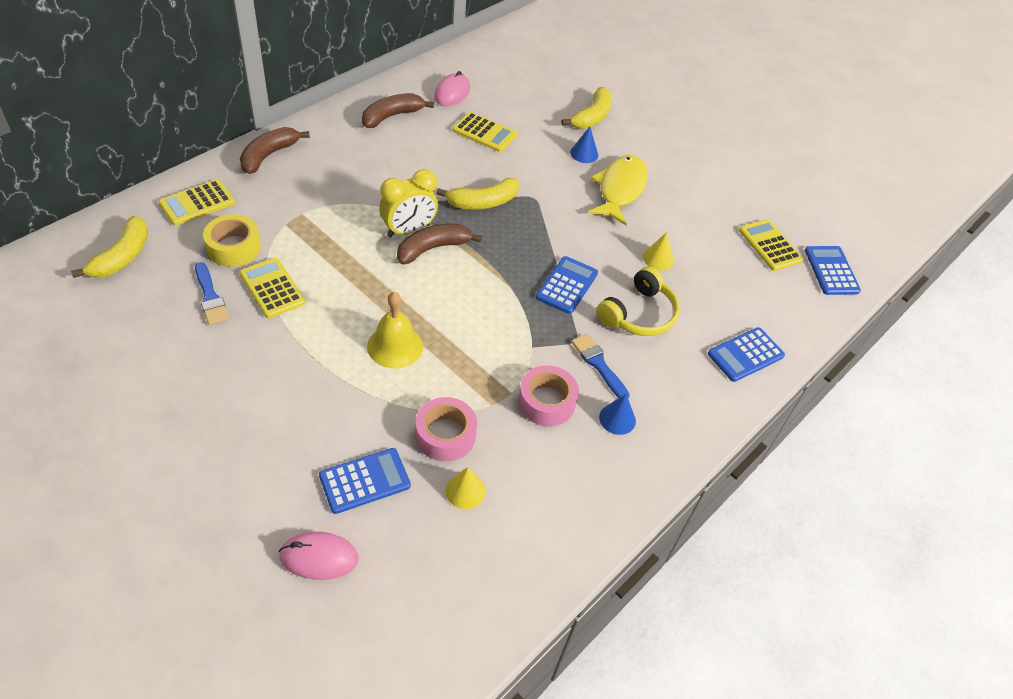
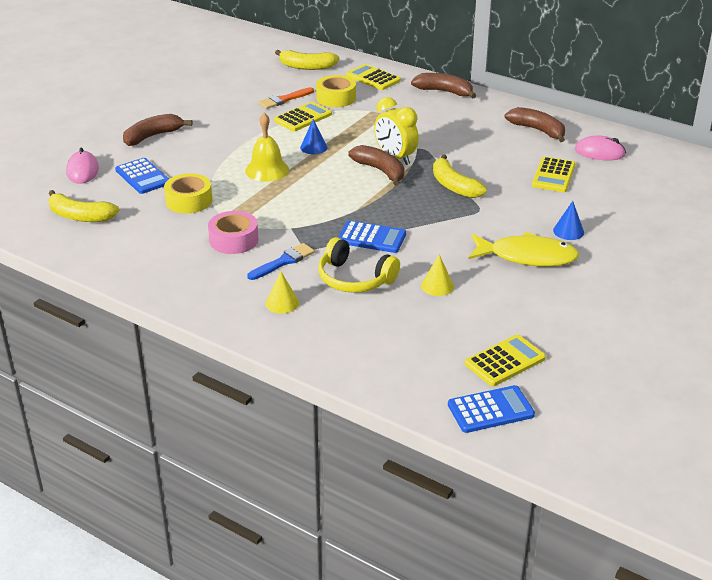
camera: 85 degrees right, 15 degrees down
(210, 297) = (284, 99): blue brush -> orange brush
(248, 458) = (153, 136): none -> brown banana
(445, 435) = (189, 201): pink tape -> yellow tape
(465, 491) = (141, 214): yellow cone -> yellow cone (282, 303)
(592, 117) = (635, 231): yellow banana -> yellow banana (80, 216)
(617, 419) = (226, 275): blue cone -> blue cone (313, 147)
(745, 355) = (329, 346): blue calculator -> none

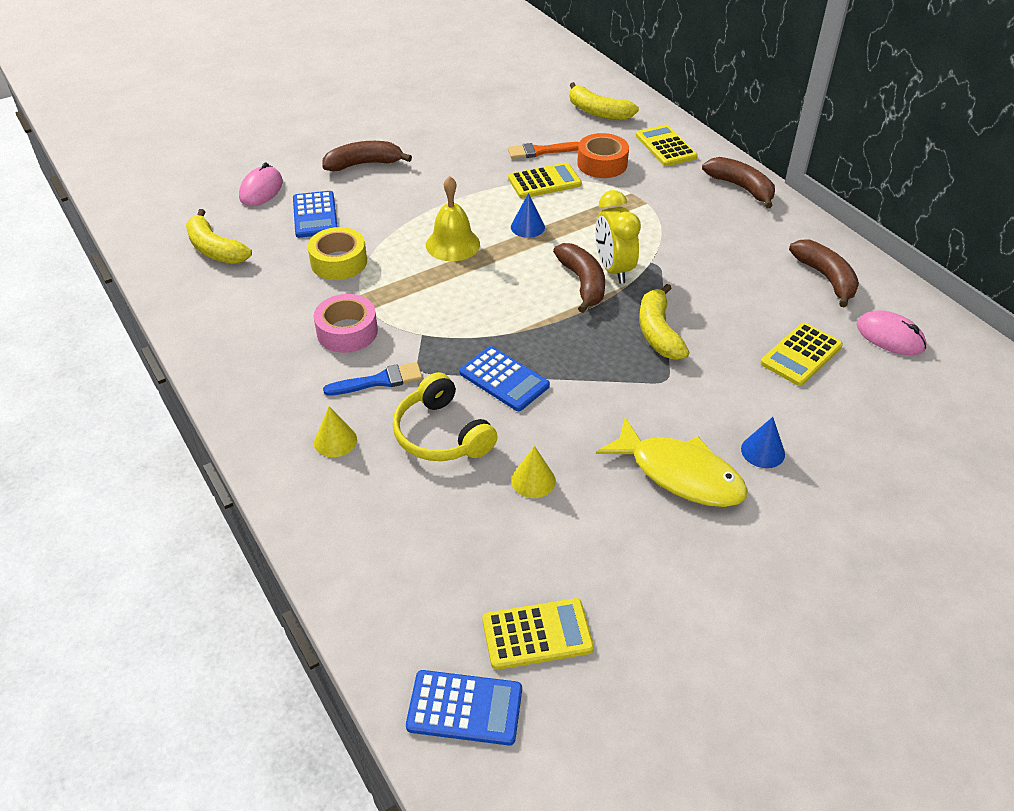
camera: 25 degrees right, 10 degrees up
(336, 98) = (602, 164): yellow tape -> orange tape

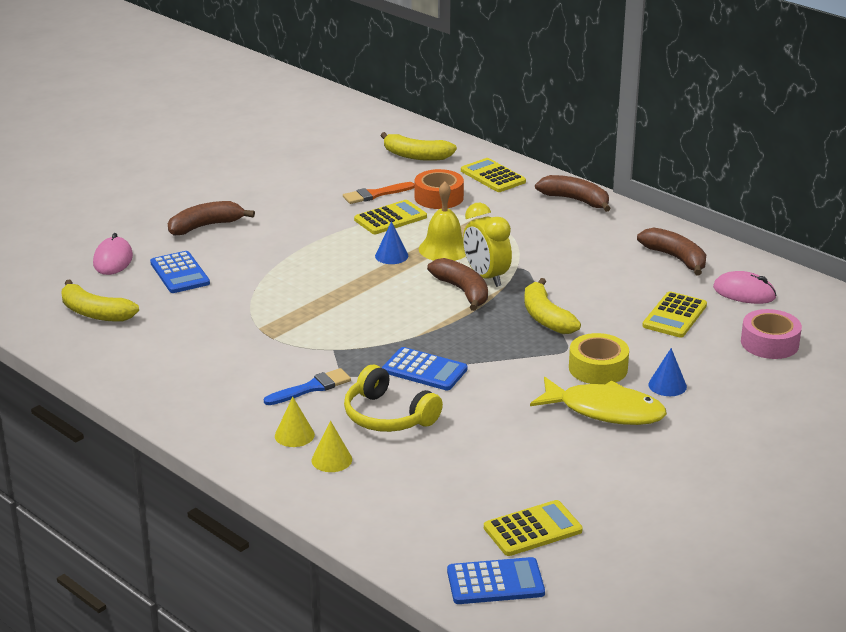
camera: 15 degrees left, 15 degrees down
(339, 262) = (224, 306): yellow tape -> yellow tape (598, 368)
(347, 332) = (262, 357): pink tape -> pink tape (769, 343)
(452, 244) = (327, 278): yellow bell -> yellow bell (444, 249)
(533, 480) = (483, 434): yellow cone -> yellow cone (331, 460)

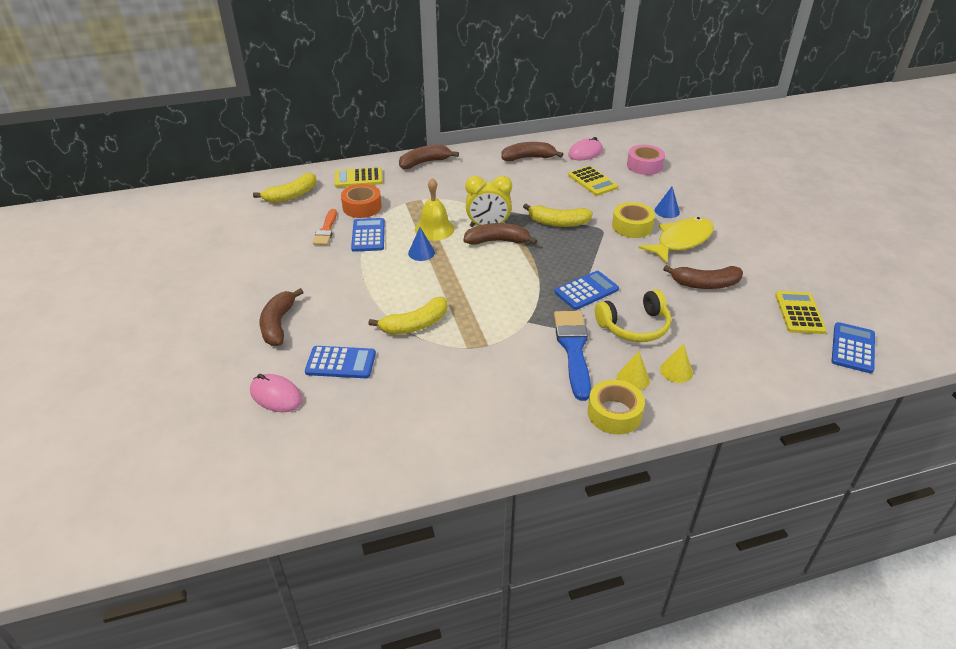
camera: 60 degrees left, 10 degrees up
(95, 313) = (358, 435): yellow banana -> yellow banana (415, 325)
(229, 436) = (614, 413): none -> yellow tape
(311, 388) = (573, 349): blue brush -> blue brush, size x1.62
(390, 218) = (368, 235): yellow calculator -> blue calculator
(523, 447) = (705, 284): none -> brown banana

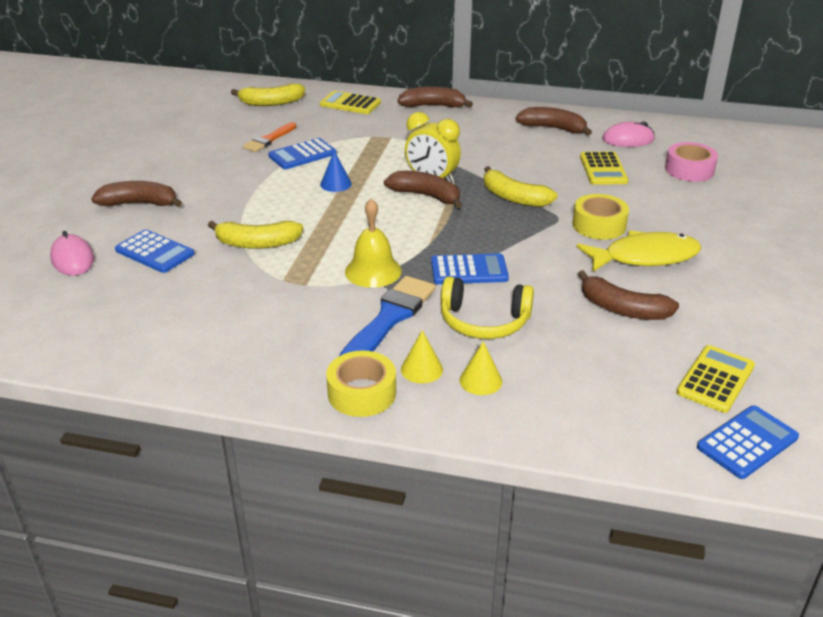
camera: 30 degrees right, 5 degrees down
(278, 324) = (139, 203): brown banana -> brown banana turned 60 degrees clockwise
(362, 207) = (325, 129): orange tape -> none
(368, 235) = (302, 155): blue calculator -> blue calculator turned 150 degrees counterclockwise
(434, 229) = (373, 167): yellow bell -> yellow bell (373, 271)
(667, 211) = (663, 222): blue cone -> none

